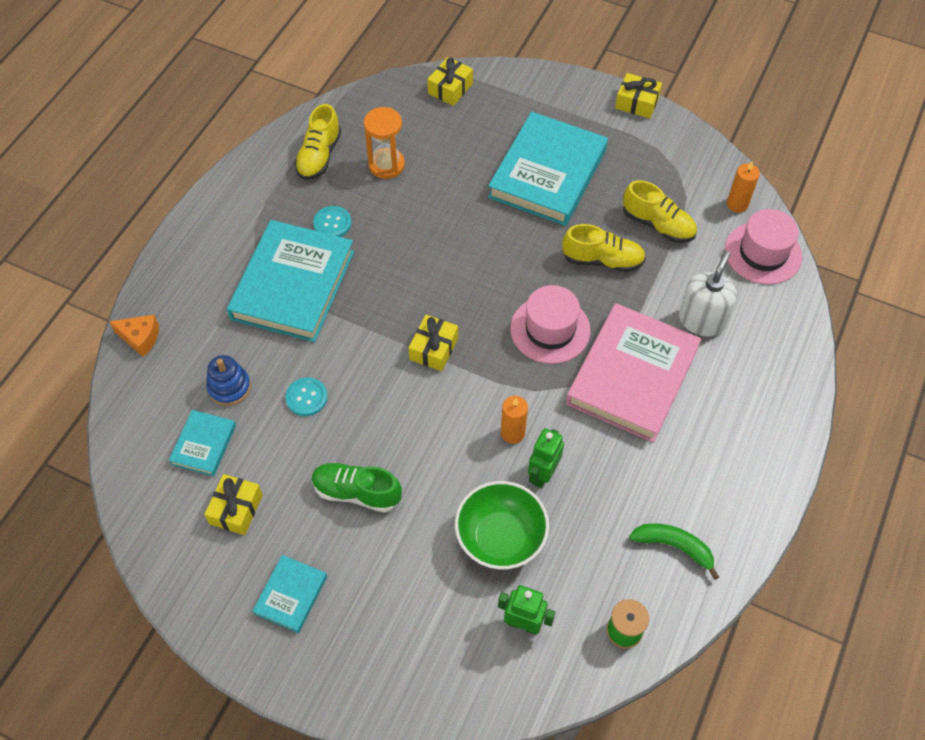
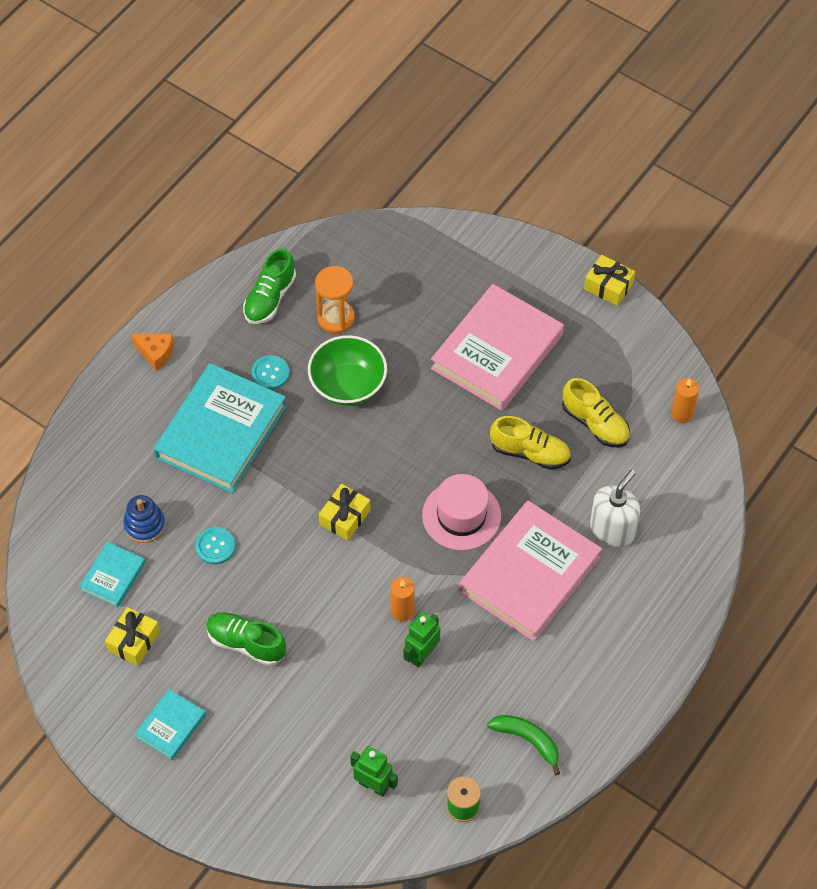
camera: 10 degrees right, 0 degrees up
(140, 338) = (68, 463): orange cheese -> orange cheese (156, 353)
(319, 156) = (270, 298): yellow shoe -> green shoe
(450, 88) = (418, 241): yellow gift -> none
(500, 538) = (370, 706): green bowl -> green bowl (348, 385)
(547, 173) = (497, 352): turquoise book -> pink book
(763, 253) = (693, 469): pink hat -> none

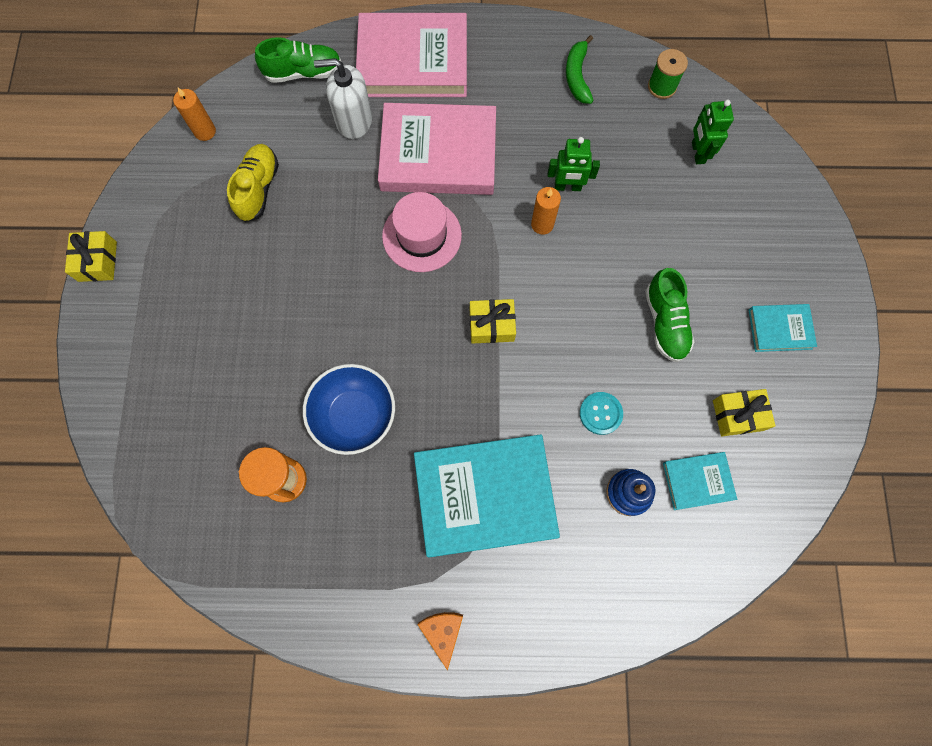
camera: 125 degrees left, 15 degrees up
(270, 298) = (301, 563): green shoe -> green shoe (303, 73)
(270, 373) = (389, 497): turquoise button -> none
(348, 385) = (354, 415): green bowl -> blue bowl
(497, 352) = (232, 310): pink book -> pink book (413, 61)
(530, 452) = (322, 221): yellow shoe -> none

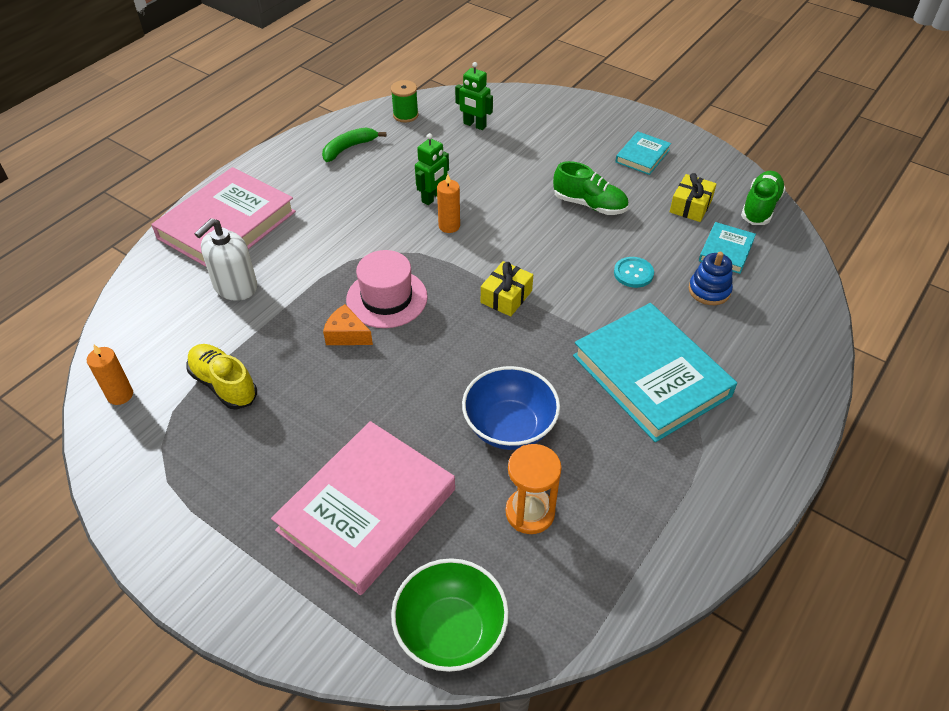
camera: 55 degrees left, 25 degrees down
(97, 261) = (153, 559): yellow gift -> none
(157, 486) = (450, 631): none -> green bowl
(303, 73) = (150, 296): green shoe -> green shoe (760, 207)
(438, 154) = (326, 252): pink book -> pink book (367, 510)
(443, 631) = (753, 466): orange cheese -> orange cheese (346, 335)
(485, 496) = (651, 376): turquoise book -> turquoise book turned 60 degrees counterclockwise
(577, 76) = (349, 148): green banana -> green banana turned 105 degrees clockwise

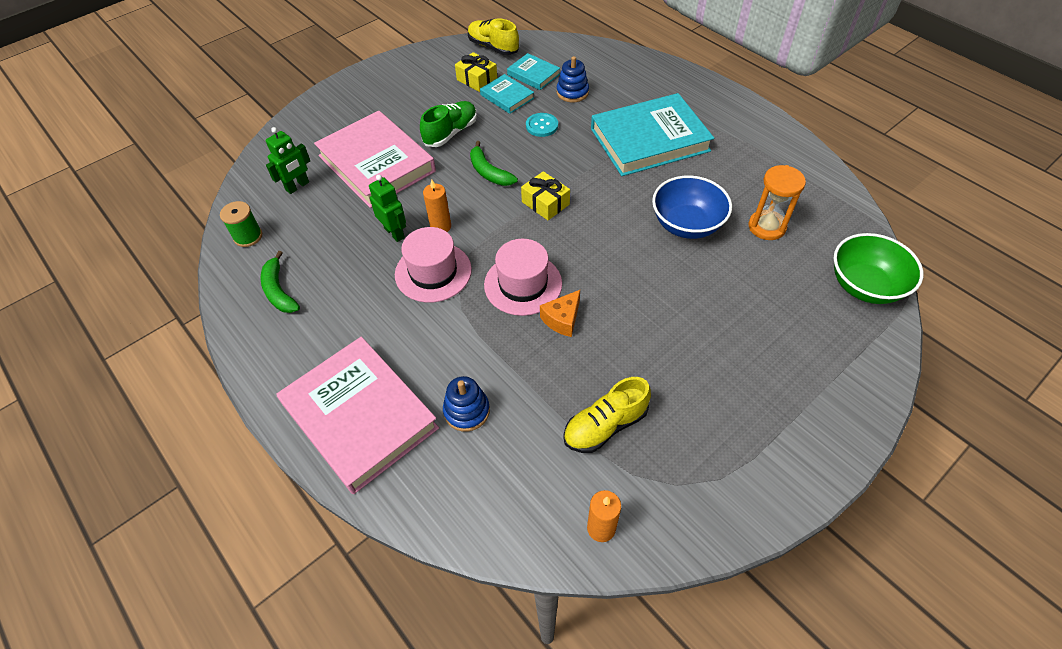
camera: 75 degrees left, 5 degrees up
(235, 287) = (466, 411): white soap dispenser -> blue stacking toy
(367, 510) = (760, 324): pink book -> pink book (376, 163)
(389, 233) = (433, 272): none -> pink hat
(539, 245) = (489, 172): none -> green banana
(642, 156) = (402, 90): turquoise book -> turquoise book (507, 96)
(760, 207) = (493, 47): green shoe -> yellow shoe

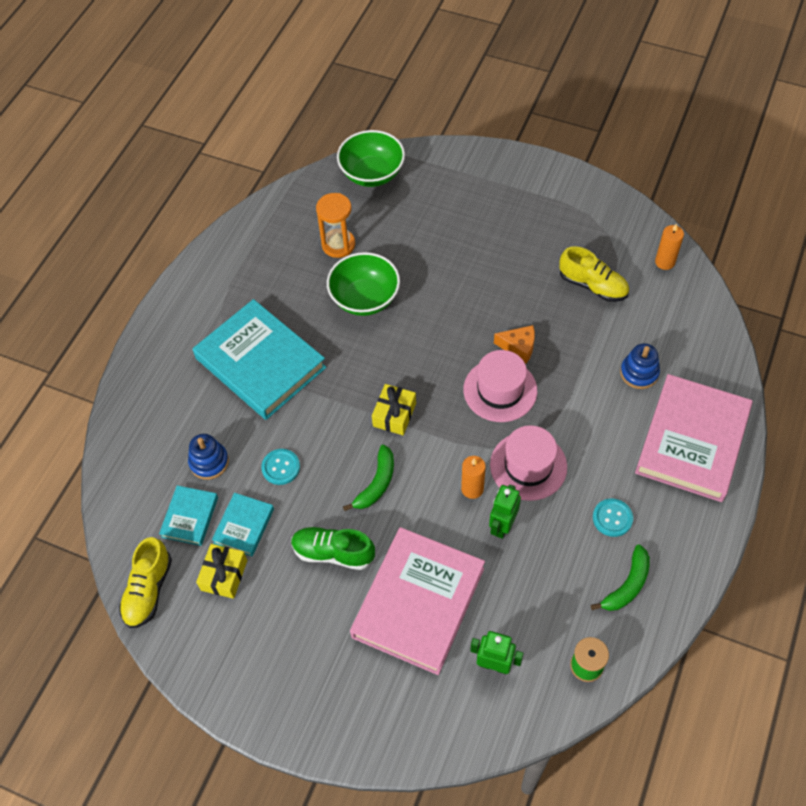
camera: 115 degrees left, 5 degrees up
(340, 309) = (612, 518): none -> turquoise button
(686, 224) = (365, 299): blue bowl -> green bowl

